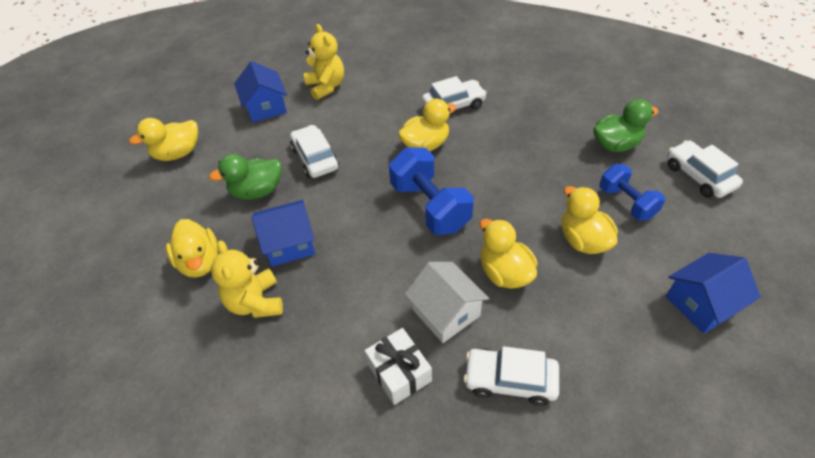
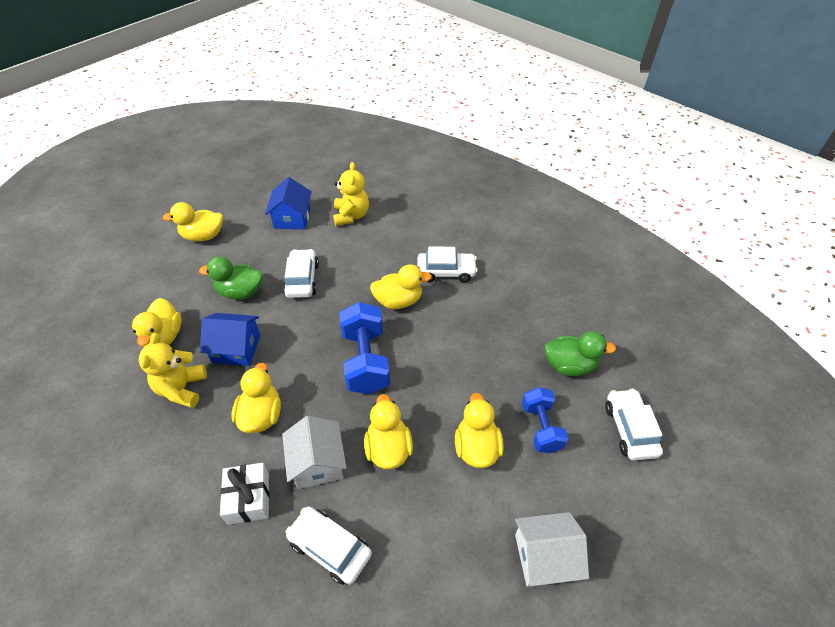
camera: 20 degrees right, 0 degrees up
(359, 293) = (261, 415): none -> yellow duck
(701, 304) = (544, 557): blue house -> white house

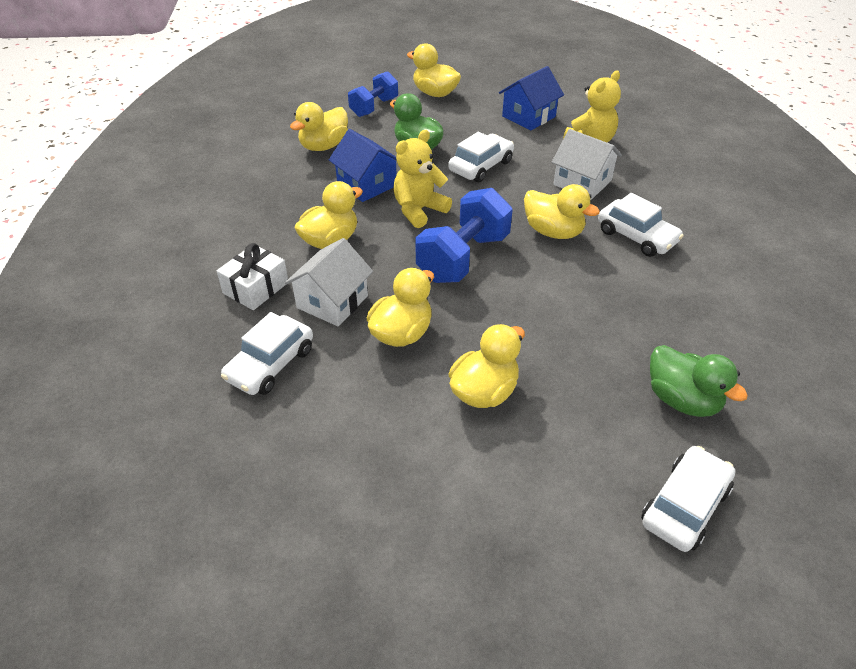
camera: 45 degrees right, 5 degrees down
(182, 389) = (296, 187): yellow teddy bear -> yellow teddy bear (419, 210)
(330, 548) = (270, 364): white car -> white car turned 135 degrees counterclockwise
(541, 427) = (574, 426): blue dumbbell -> blue dumbbell (374, 107)
(544, 557) = (439, 525): white house -> white house (582, 182)

